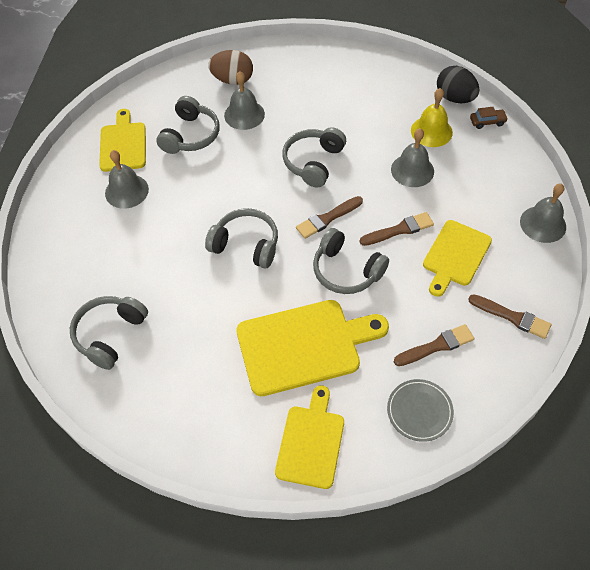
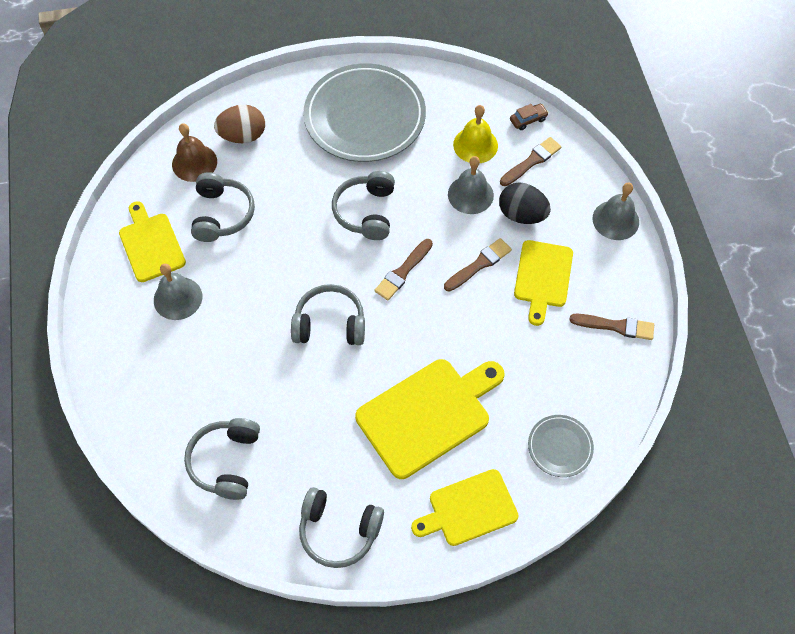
camera: 20 degrees left, 5 degrees up
(185, 91) = (194, 163): none -> brown bell
(244, 114) = (271, 175): grey bell -> none
(311, 442) = (469, 509): yellow cutting board -> yellow cutting board turned 105 degrees counterclockwise
(341, 88) = (365, 117): none -> grey plate
(346, 270) = (442, 323): grey headphones -> grey headphones (339, 531)
(436, 346) = (555, 376): brown brush -> brown brush (532, 161)
(455, 98) = (486, 100): black egg -> black egg (522, 215)

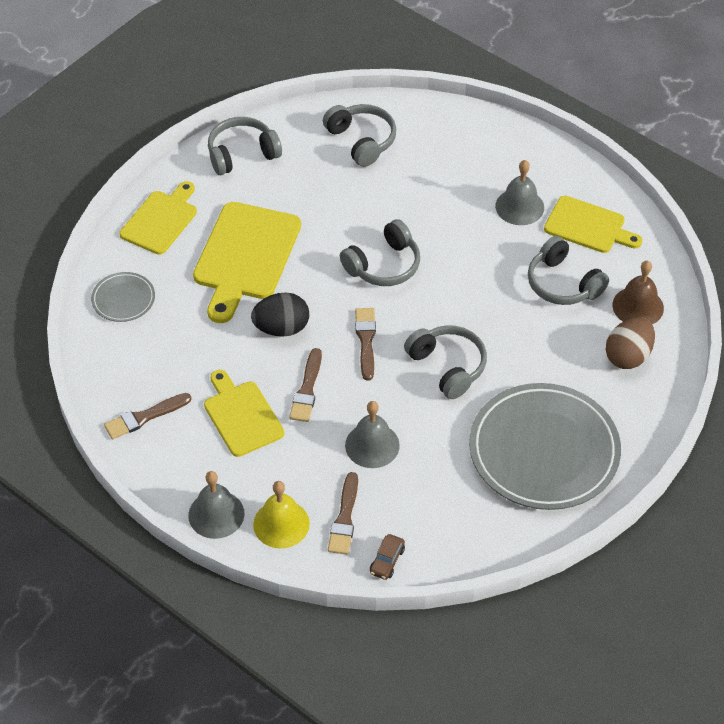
camera: 140 degrees right, 10 degrees down
(475, 145) = (413, 497): yellow bell -> yellow bell (281, 524)
(522, 215) = (308, 459): black egg -> black egg (281, 328)

